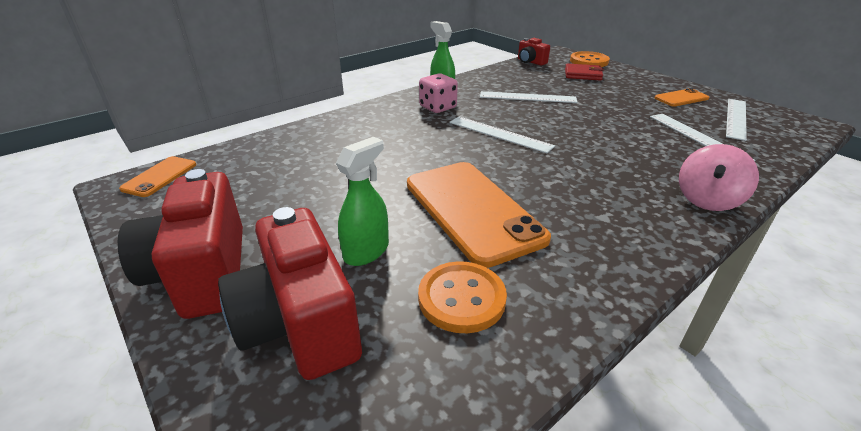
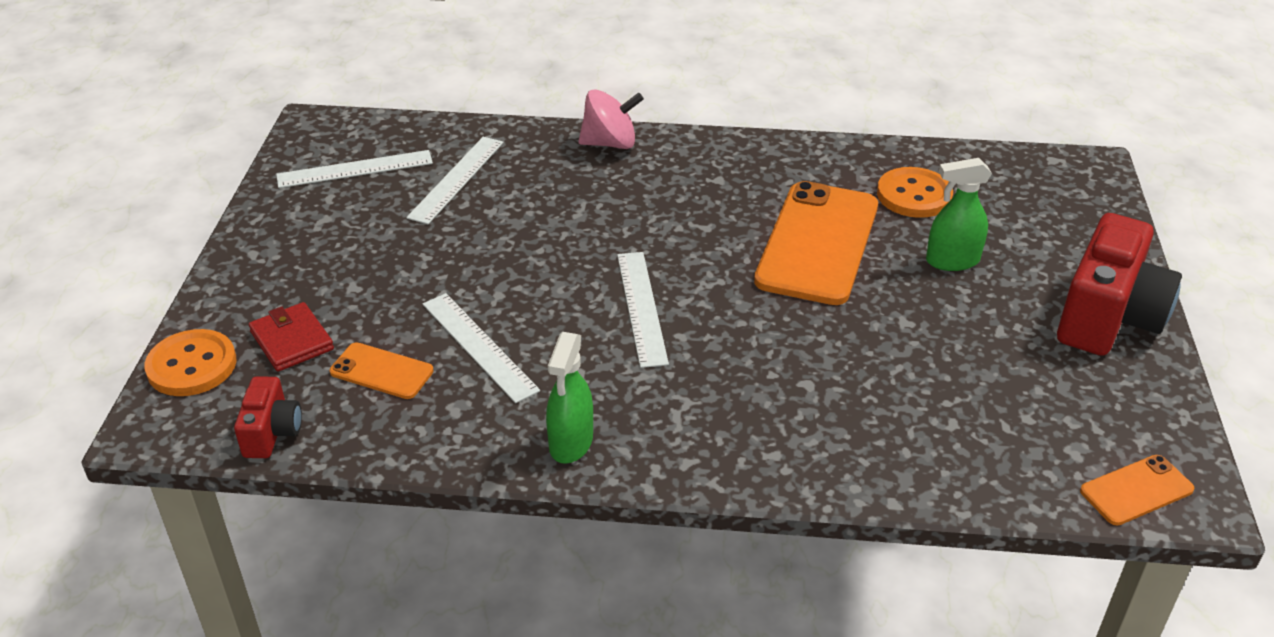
camera: 135 degrees left, 5 degrees up
(300, 323) = (1043, 240): red camera -> none
(438, 107) = (634, 408): pink dice -> none
(681, 98) = (316, 221): orange phone -> orange phone (381, 371)

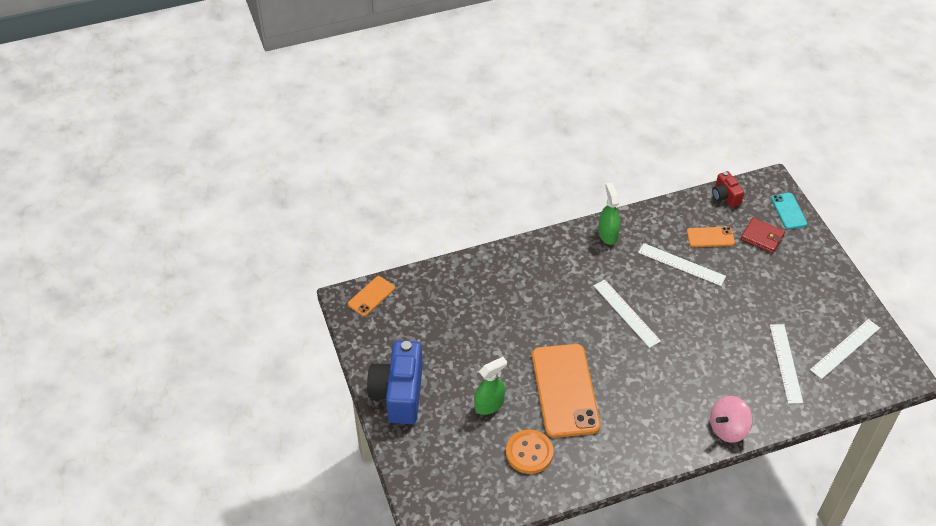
camera: 155 degrees right, 10 degrees up
(192, 365) = (788, 211): orange button -> turquoise phone
(1108, 317) = (399, 394): red camera -> blue camera

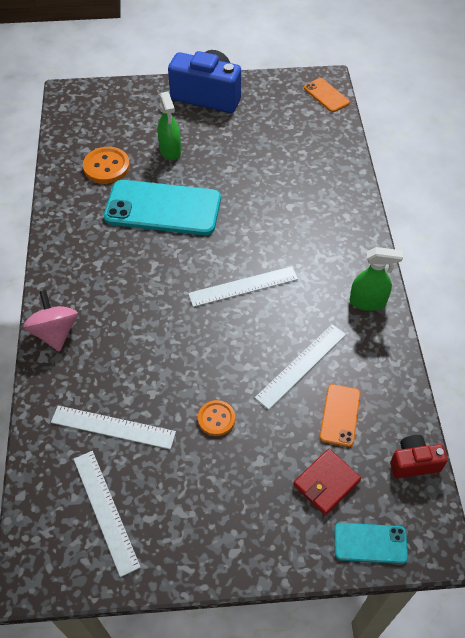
camera: 105 degrees right, 5 degrees up
(565, 390) = (163, 208): orange phone -> turquoise phone
(748, 304) = (216, 419): none -> orange button

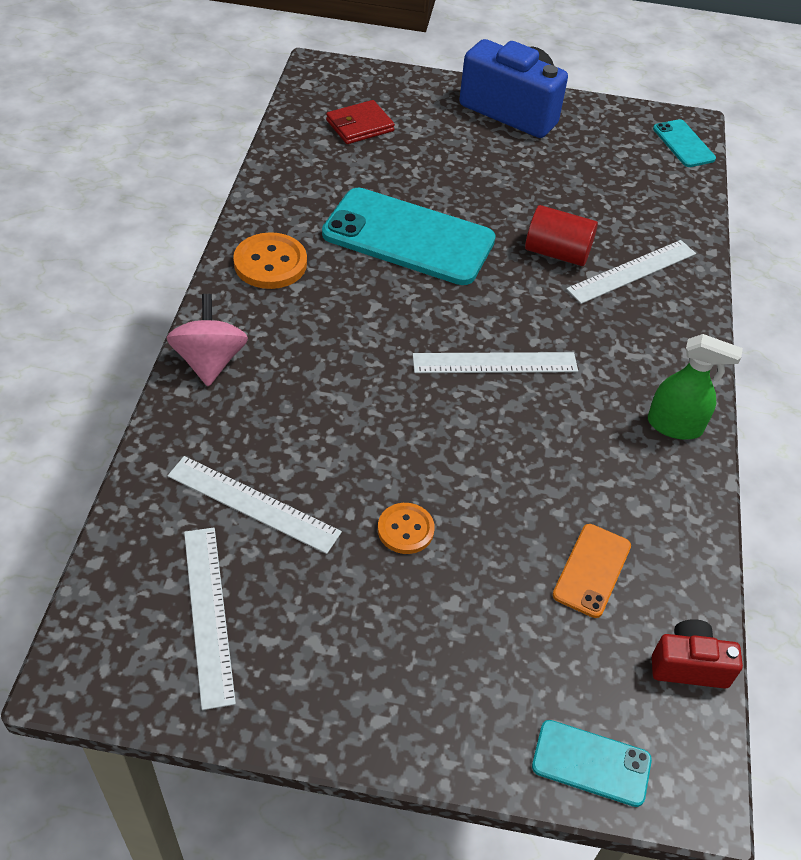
camera: 10 degrees right, 5 degrees down
(106, 167) = (345, 169): orange button -> orange button (270, 263)
(170, 151) = (440, 168): green spray bottle -> none
(263, 196) = (557, 253): none -> red cylinder
(301, 365) = (551, 488): white ruler -> white ruler (632, 271)
(326, 95) = (683, 144): orange phone -> turquoise phone
(326, 483) = (546, 659): red wallet -> red wallet (359, 126)

